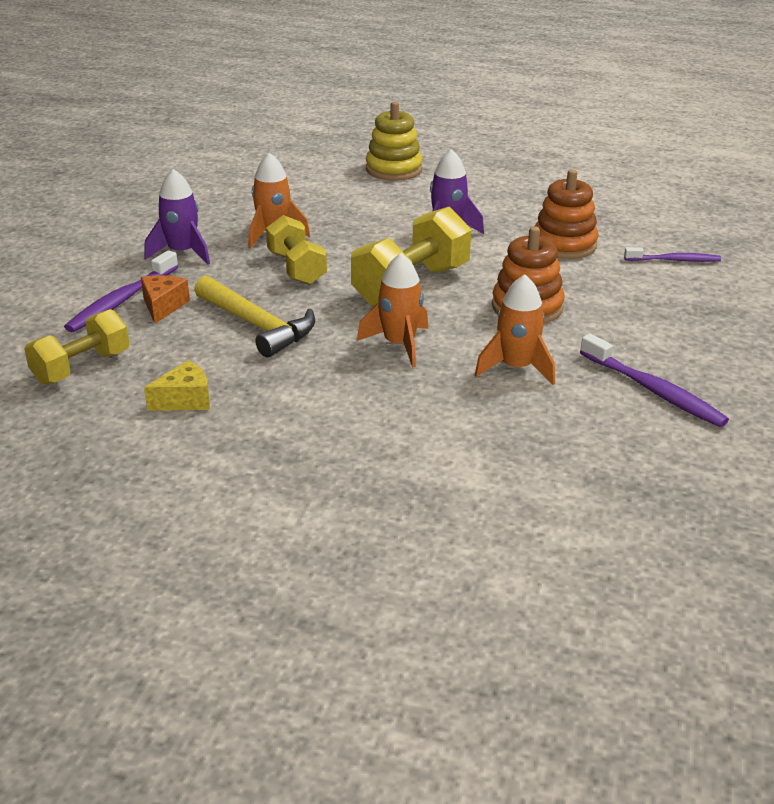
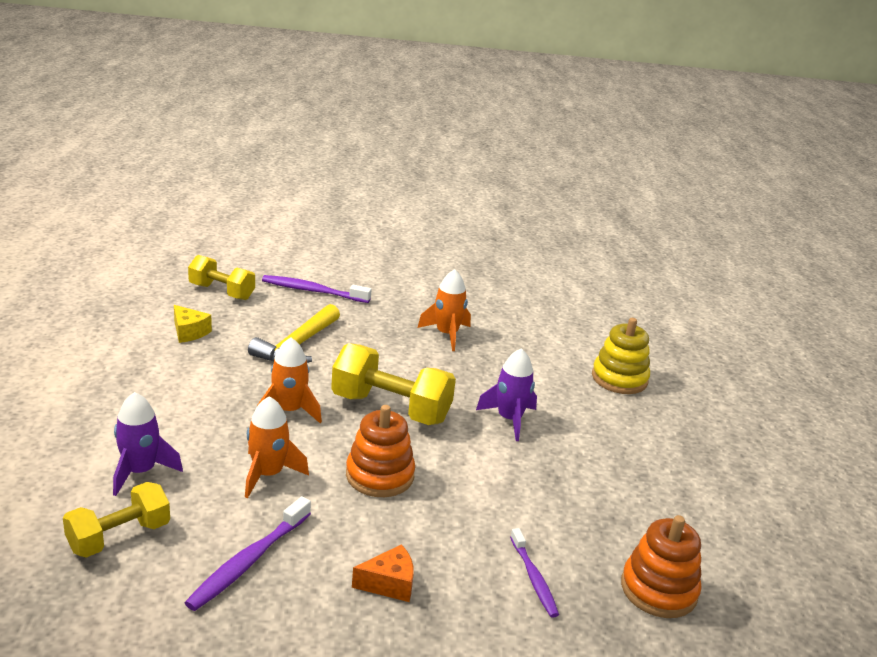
camera: 70 degrees right, 5 degrees down
(163, 306) = (311, 306): orange cheese -> orange cheese (389, 584)
(182, 253) = (394, 302): purple rocket -> purple rocket (140, 471)
(296, 268) = (394, 351): yellow dumbbell -> yellow dumbbell (119, 537)
(564, 244) = (523, 494): orange stacking toy -> orange stacking toy (658, 589)

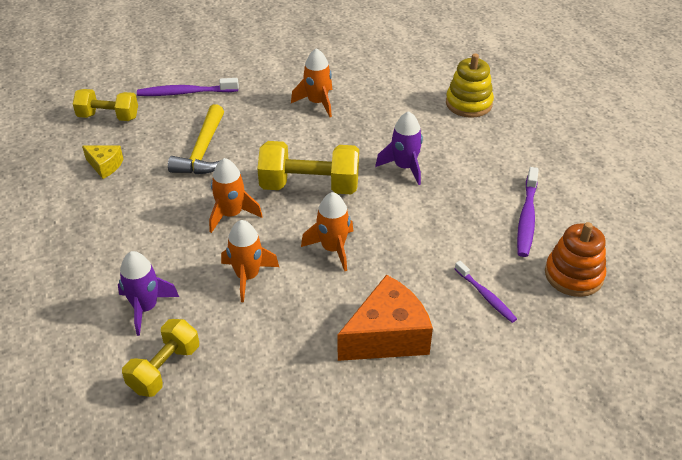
camera: 15 degrees left, 15 degrees up
(249, 561) = (275, 354): purple toothbrush -> purple toothbrush (527, 218)
(380, 475) = (333, 249): orange stacking toy -> orange rocket
(389, 584) = (387, 336): orange cheese -> orange cheese, size x1.94

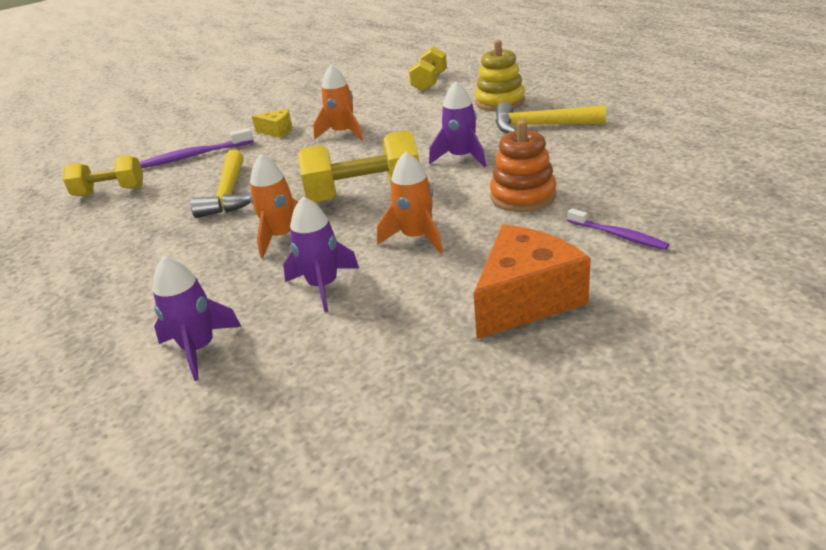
camera: 10 degrees left, 10 degrees down
(105, 166) = (114, 230): yellow cheese -> yellow cheese (277, 131)
(164, 369) = (244, 408): yellow dumbbell -> yellow dumbbell (429, 82)
(247, 276) = (323, 286): orange rocket -> purple rocket
(487, 148) = (539, 126): none -> yellow hammer
(527, 218) = (616, 165): purple toothbrush -> none
(573, 275) = (701, 196): orange stacking toy -> orange stacking toy (523, 196)

